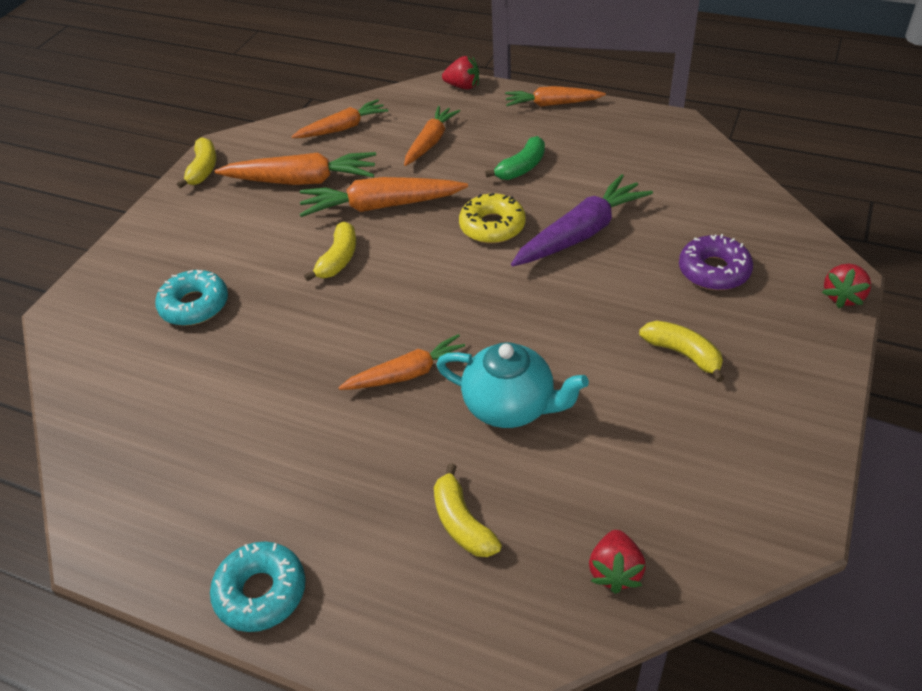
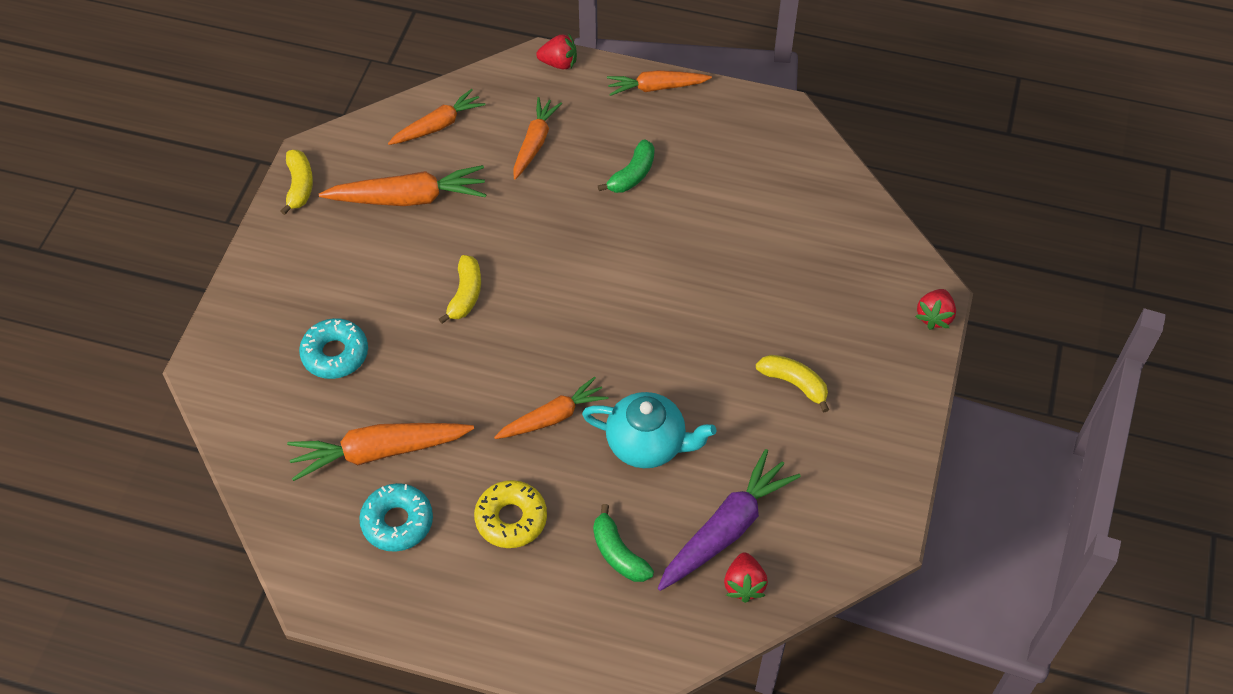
camera: 10 degrees left, 10 degrees up
(261, 592) = (463, 623): turquoise donut -> turquoise donut (397, 522)
(381, 206) = (496, 228): orange carrot -> orange carrot (379, 452)
(462, 523) = (618, 553): yellow banana -> green banana
(492, 226) = (610, 249): yellow donut -> yellow donut (511, 519)
(580, 233) = (696, 255): purple carrot -> purple carrot (726, 529)
(714, 271) = (821, 293): purple donut -> none

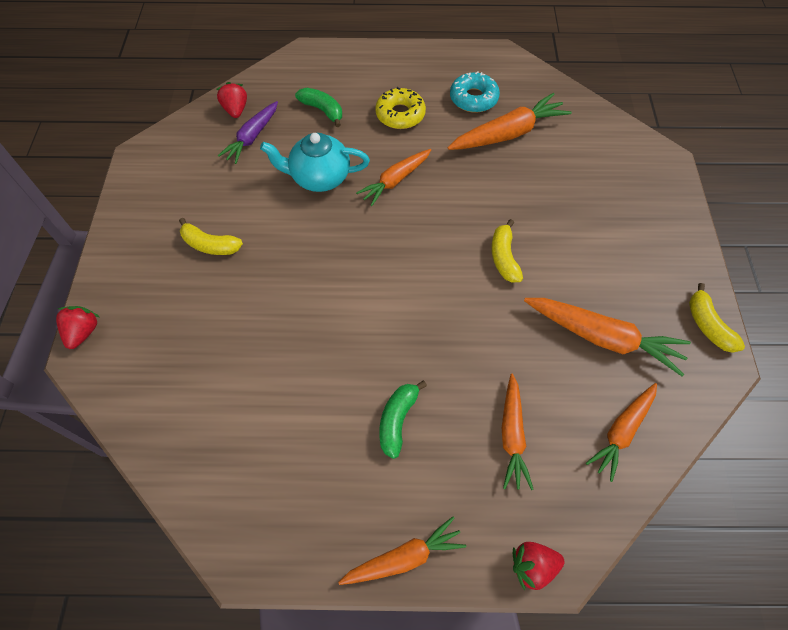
camera: 165 degrees right, 5 degrees up
(335, 354) = (579, 189): turquoise donut -> none
(408, 198) = (602, 337): orange carrot -> orange carrot turned 135 degrees counterclockwise
(726, 529) = (252, 137): purple carrot -> purple carrot, size x0.66

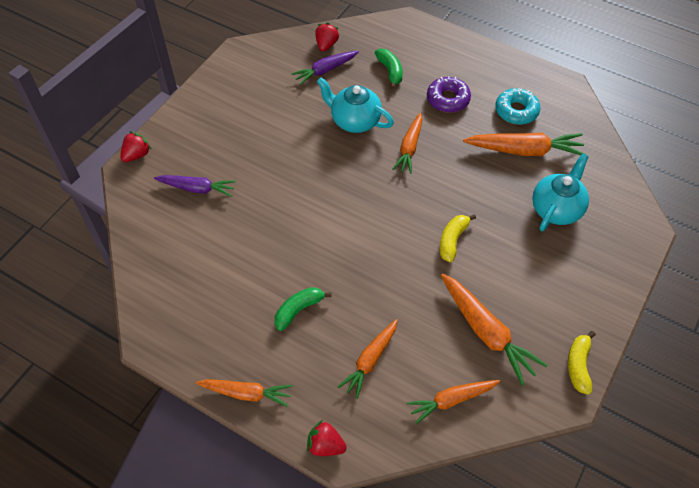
camera: 30 degrees right, 5 degrees down
(186, 337) = (197, 188): none -> purple carrot
(210, 245) = (249, 135): yellow banana -> none
(395, 180) = (409, 147): orange carrot -> orange carrot turned 60 degrees counterclockwise
(400, 114) = (448, 99): yellow donut -> purple donut
(577, 177) = (556, 209): none -> turquoise teapot

